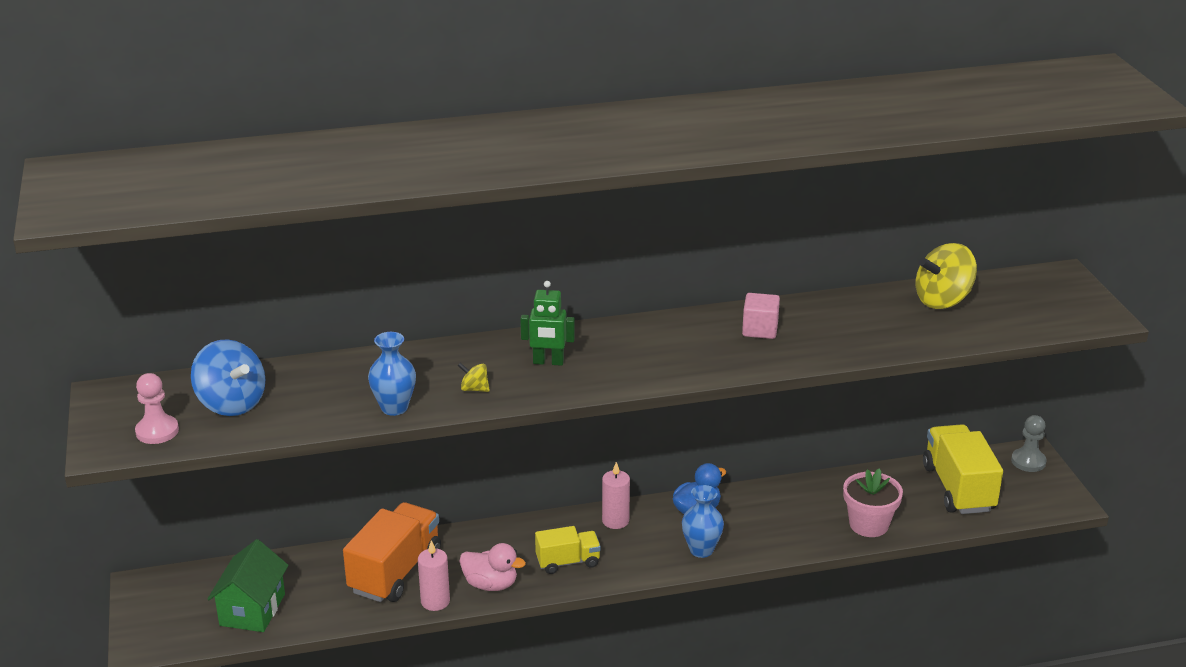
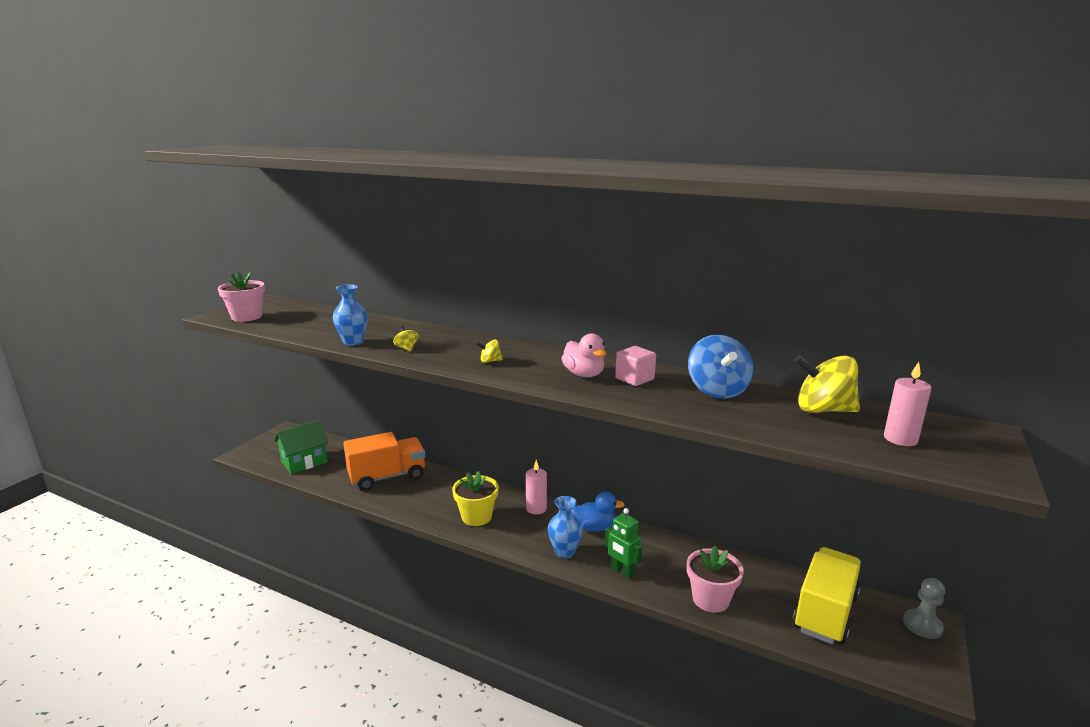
camera: 40 degrees right, 10 degrees down
(157, 431) = (246, 317): pink pawn -> pink flower pot
(231, 403) = (296, 318): blue spinning top -> blue spinning top (717, 390)
(435, 601) = (381, 501): pink candle -> pink candle (900, 439)
(490, 584) = (420, 507): pink duck -> pink duck (584, 374)
(548, 362) = (470, 351): green robot -> green robot (622, 571)
(568, 562) = (476, 517): yellow truck -> yellow flower pot
(594, 367) = (490, 361): none -> yellow spinning top

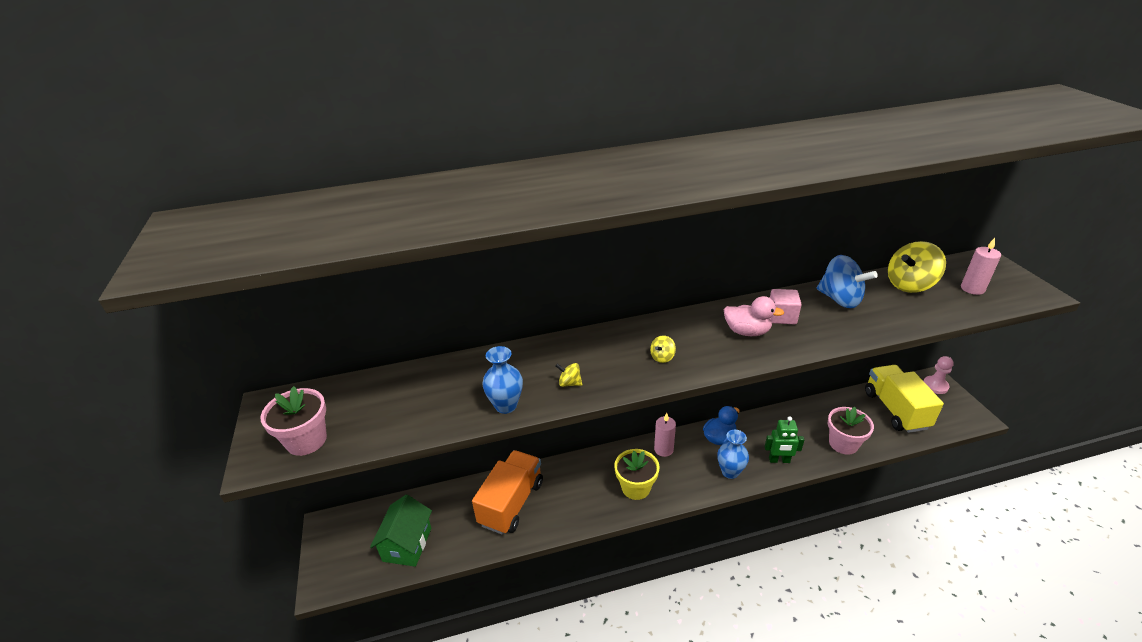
camera: 40 degrees left, 15 degrees up
(922, 625) = (935, 386): grey pawn -> pink pawn

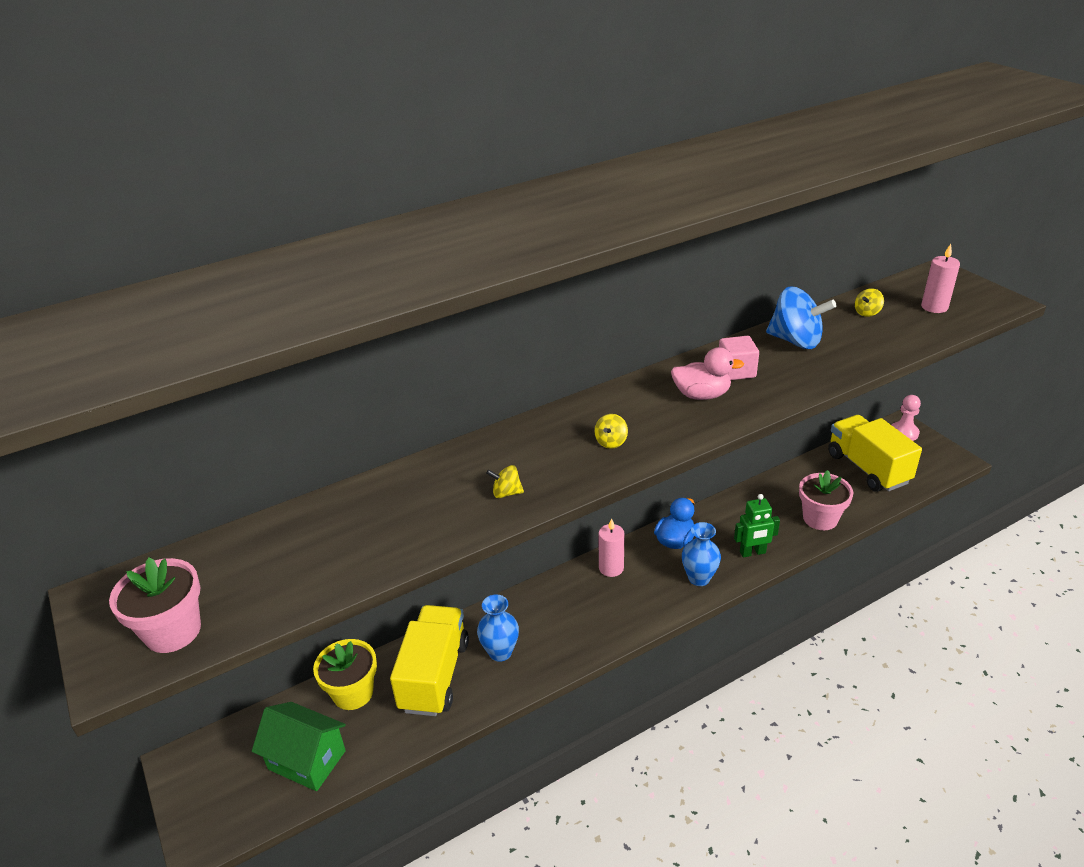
camera: 15 degrees left, 0 degrees up
(407, 544) = (307, 760): green house -> green house turned 60 degrees counterclockwise
(506, 405) = (434, 535): blue vase -> blue vase (500, 652)
(511, 503) = (434, 675): orange truck -> yellow truck
(636, 487) = (590, 621): yellow flower pot -> yellow flower pot (353, 693)
(910, 285) = (867, 312): yellow spinning top -> yellow spinning top, size x0.46

